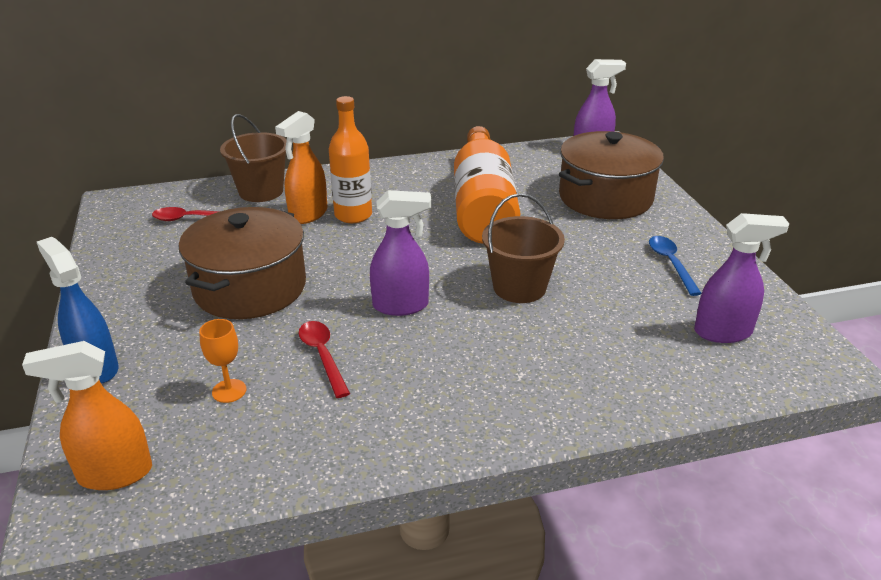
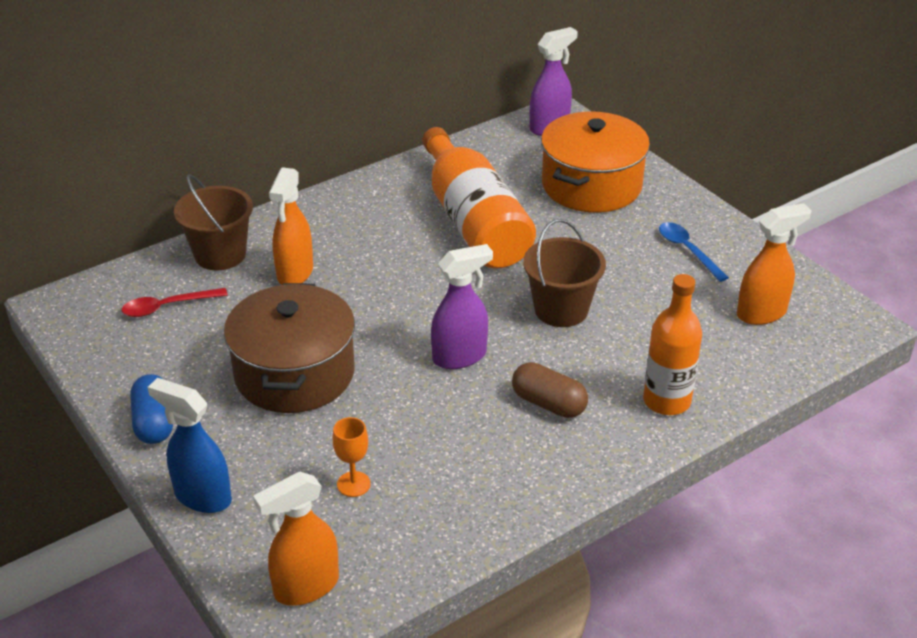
camera: 20 degrees left, 5 degrees up
(110, 299) = (154, 422): none -> blue capsule
(322, 356) = (418, 427): red spoon -> none
(353, 215) = (344, 263): orange bottle -> orange bottle (666, 401)
(458, 365) = (548, 403): none -> brown capsule
(605, 197) = (591, 185): brown pot -> orange pot
(723, 332) = (762, 313): purple spray bottle -> orange spray bottle

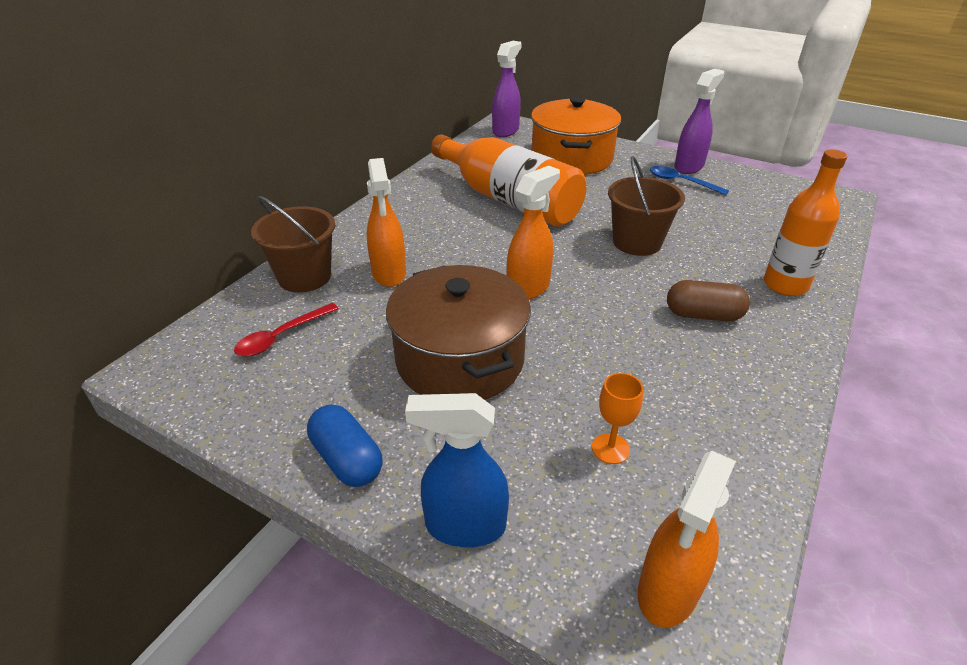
camera: 25 degrees left, 0 degrees up
(460, 356) = (595, 300): purple spray bottle -> purple spray bottle (689, 167)
(762, 313) = (775, 207): orange spray bottle -> orange spray bottle (528, 288)

